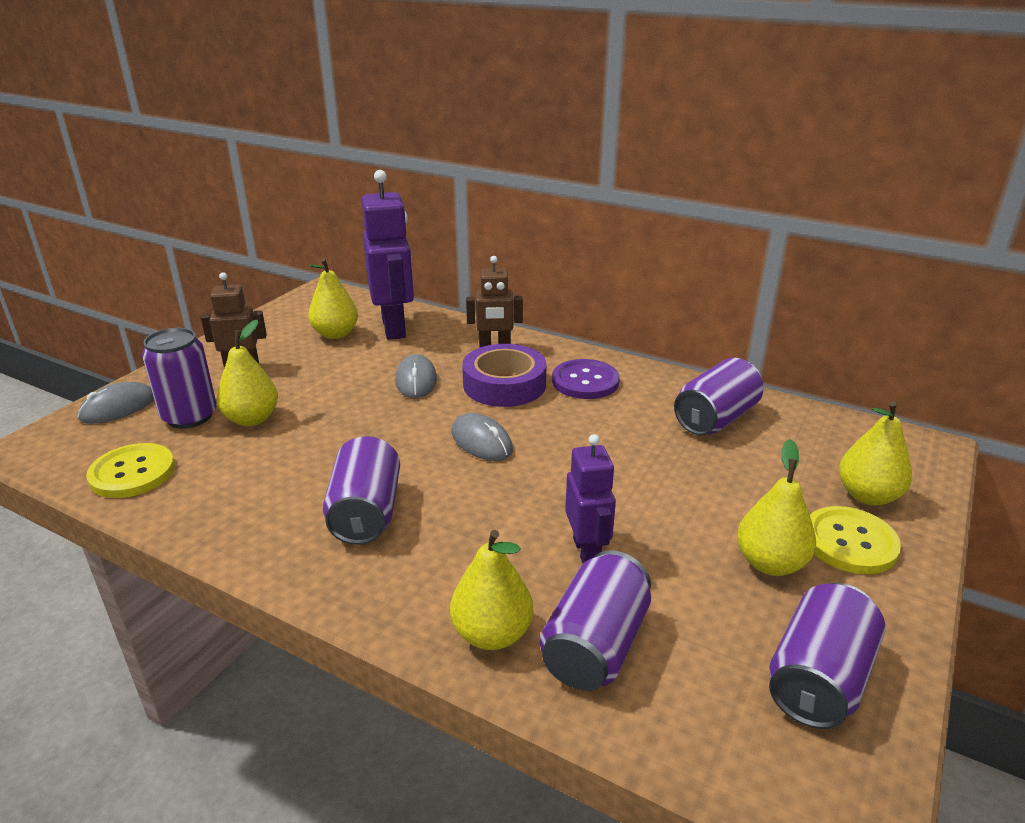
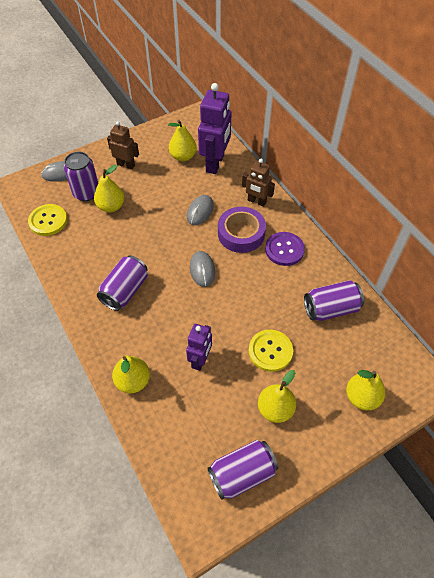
camera: 30 degrees right, 25 degrees up
(595, 645) = (167, 408): purple can -> none
(850, 542) = (324, 418): yellow button -> yellow button (270, 351)

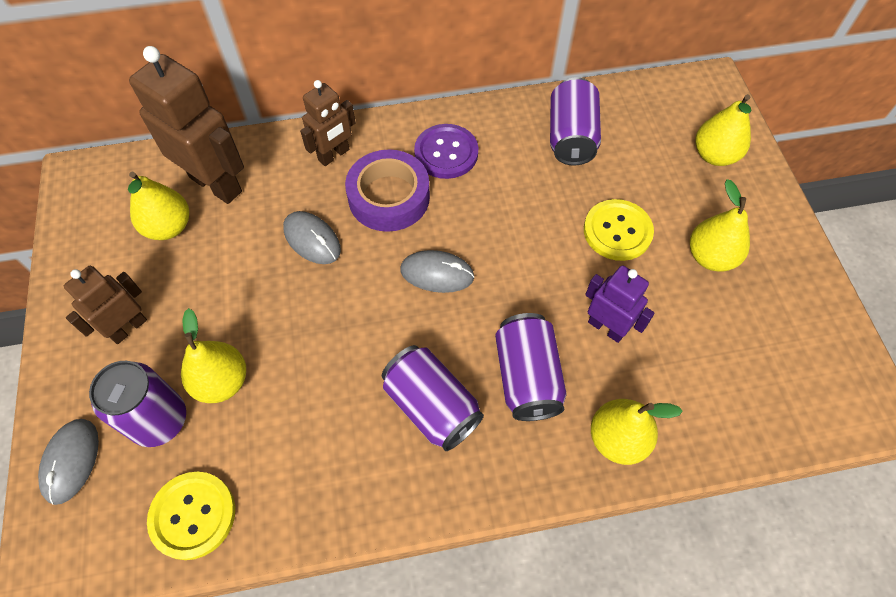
camera: 70 degrees left, 5 degrees up
(215, 163) = (216, 184): purple robot -> brown robot
(242, 473) = (799, 329): purple can -> purple can (527, 377)

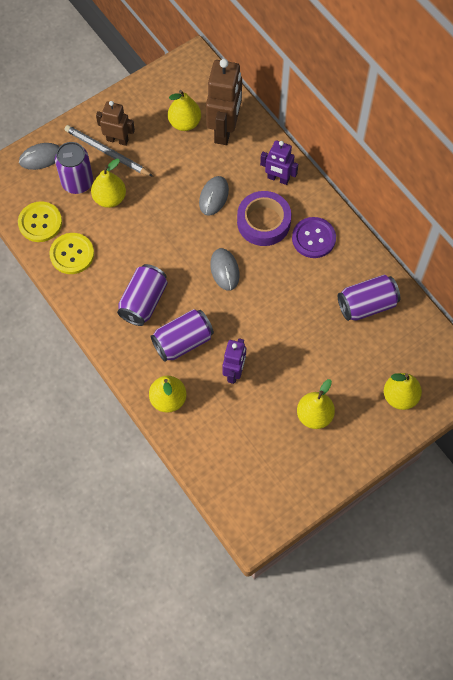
camera: 65 degrees right, 5 degrees up
(138, 352) = (107, 152): none -> grey pencil
(334, 155) = (278, 179): brown robot -> purple robot
(617, 231) = (305, 356): yellow button -> yellow button (72, 254)

